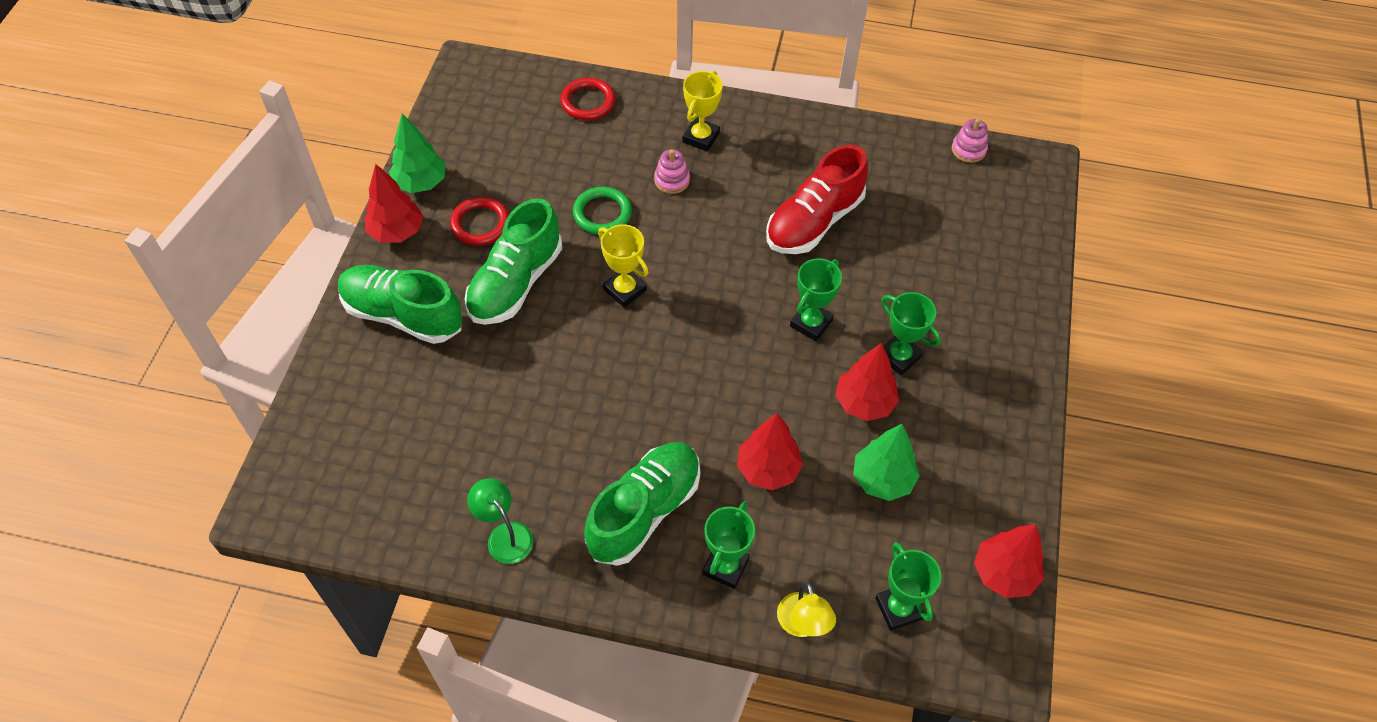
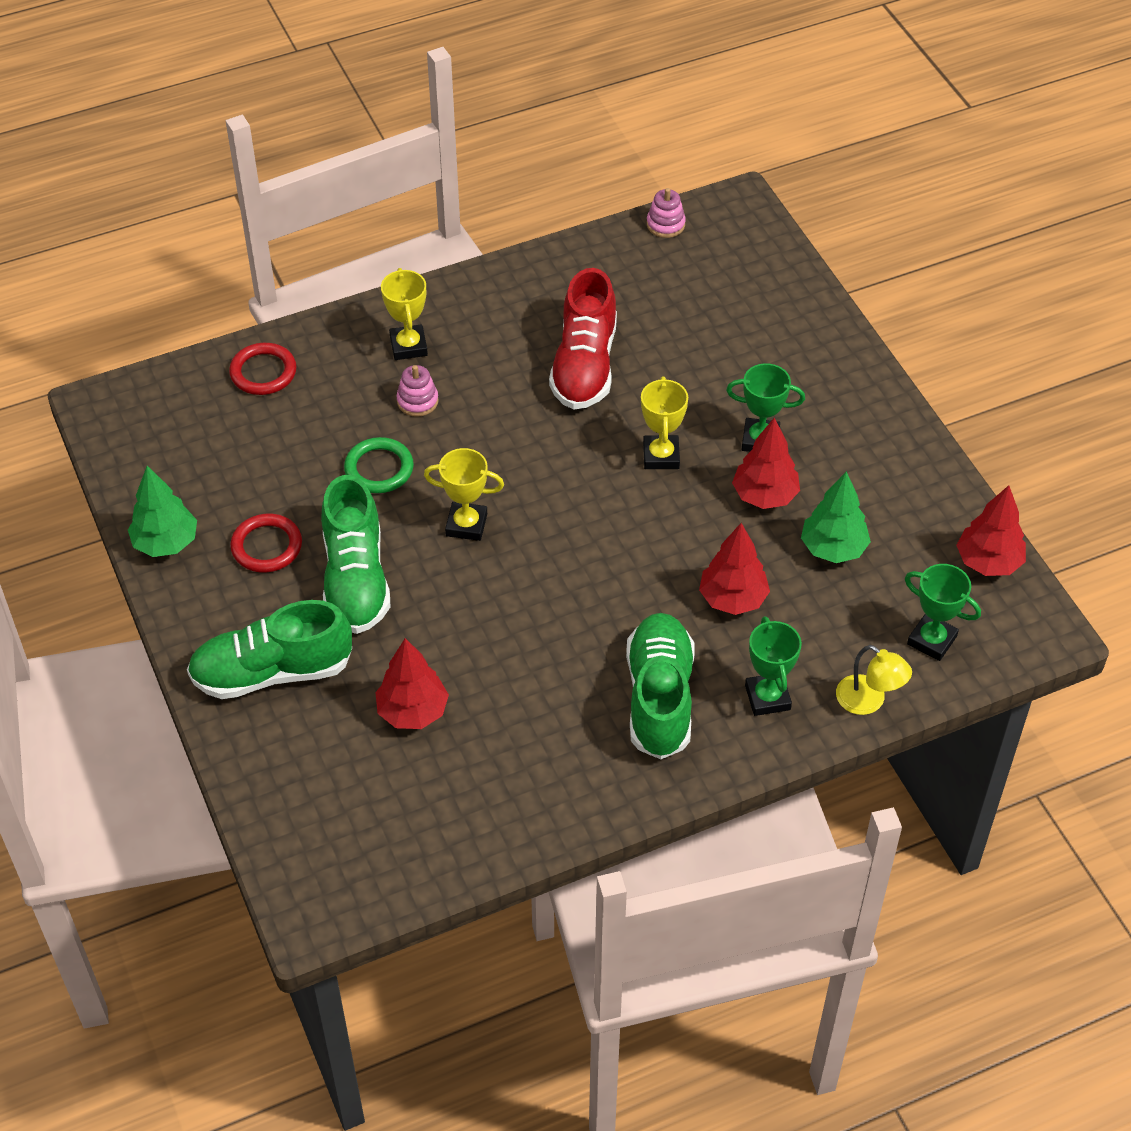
camera: 35 degrees left, 5 degrees down
(397, 232) = (188, 602): red tree -> red tree (413, 712)
(505, 535) = (556, 794): green lamp -> none
(811, 323) = (661, 456): green trophy -> yellow trophy

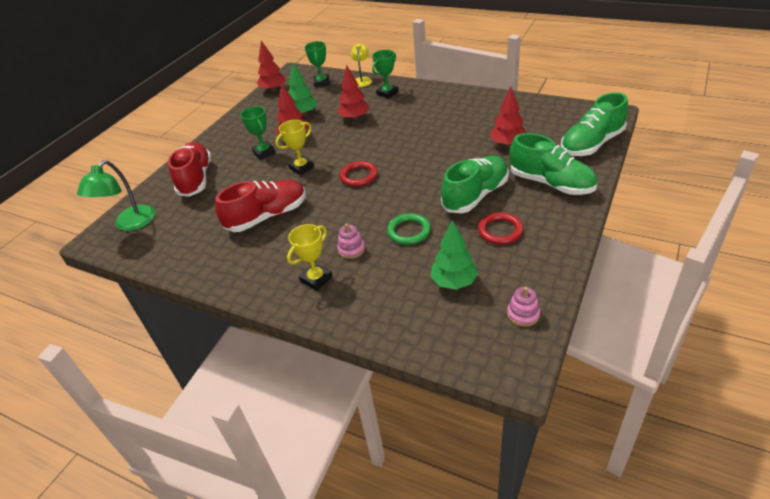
camera: 125 degrees left, 10 degrees down
(166, 543) = (550, 263): green tree -> green tree (454, 282)
(263, 372) = (401, 320): red ring -> red ring (359, 176)
(466, 525) = (405, 188): yellow trophy -> none
(659, 698) = (418, 108): green shoe -> green shoe (591, 144)
(665, 224) = (131, 253): pink stacking toy -> pink stacking toy (523, 314)
(736, 242) = (130, 224): none -> green lamp
(775, 340) = (196, 179): none -> red shoe

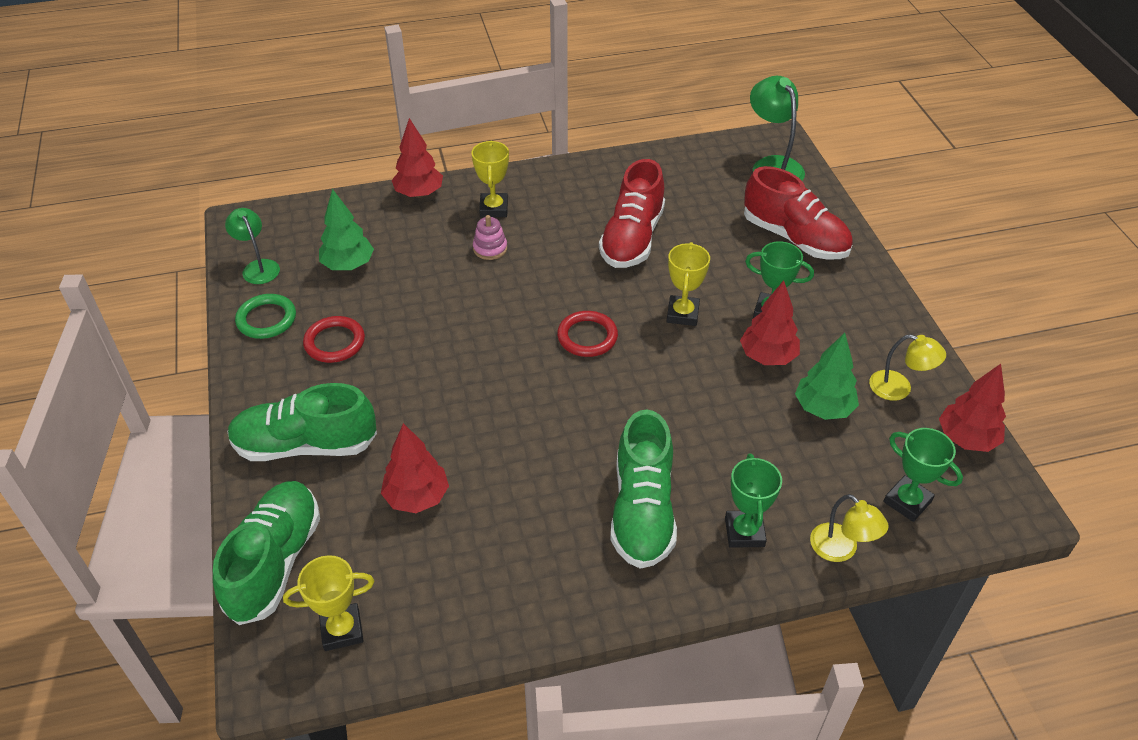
camera: 135 degrees right, 5 degrees up
(267, 109) = (899, 388): none -> yellow lamp
(354, 118) = (725, 439): red tree -> red tree (419, 193)
(409, 231) = (444, 295): green ring -> green ring (266, 319)
(475, 195) = (400, 378): green shoe -> green shoe (642, 510)
(523, 314) = (258, 267): pink stacking toy -> green lamp
(571, 116) = (342, 630): none -> yellow trophy

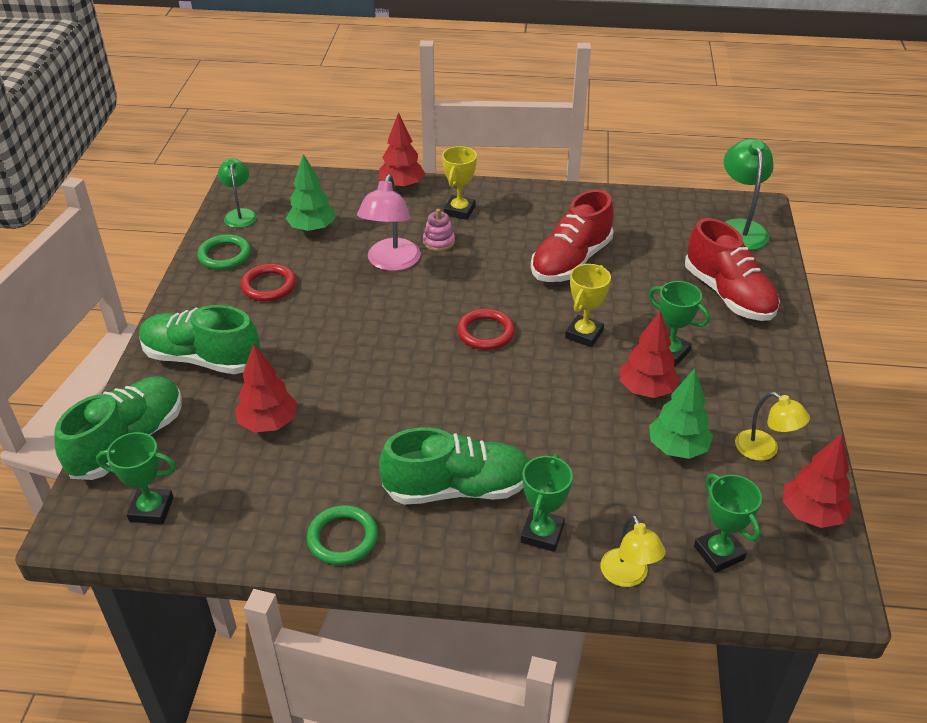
camera: 20 degrees right, 5 degrees down
(342, 630) = (151, 509): yellow trophy -> green trophy
(452, 284) = (391, 262): none -> pink lamp
(557, 597) = (342, 538): none -> green ring
(642, 510) = (457, 488): green shoe -> green shoe turned 120 degrees counterclockwise

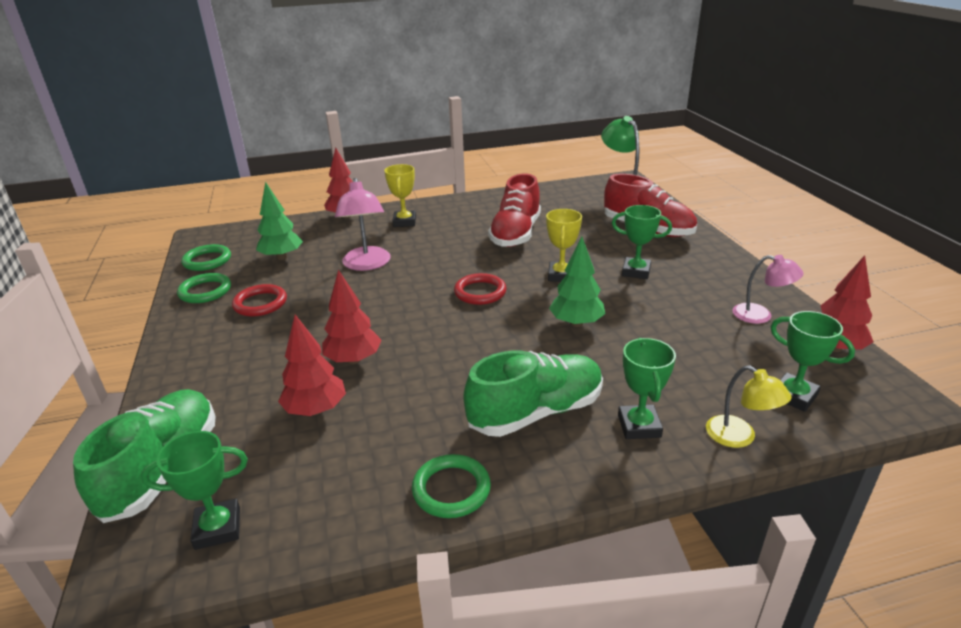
camera: 20 degrees left, 10 degrees down
(202, 359) = (217, 374): green shoe -> none
(240, 214) = (207, 261): green lamp -> green ring
(438, 242) = (400, 243): pink stacking toy -> none
(646, 390) = (638, 299): red tree -> red tree (353, 360)
(677, 448) = (696, 331): green tree -> green tree (576, 323)
(764, 450) = (760, 315): yellow lamp -> pink lamp

